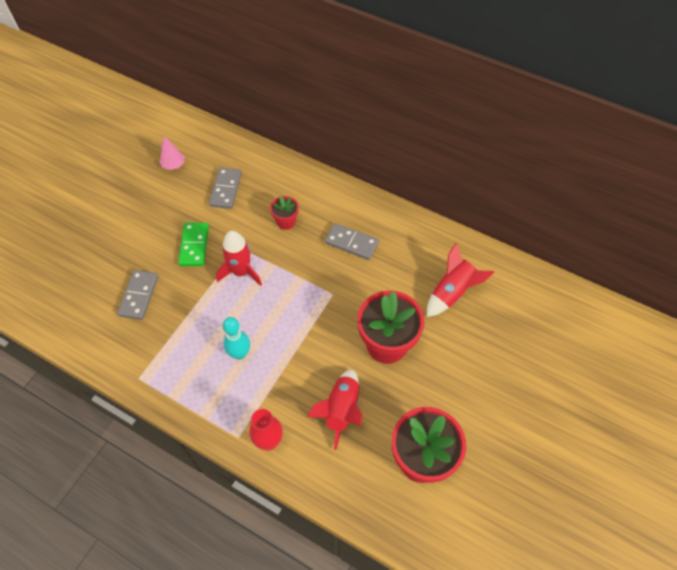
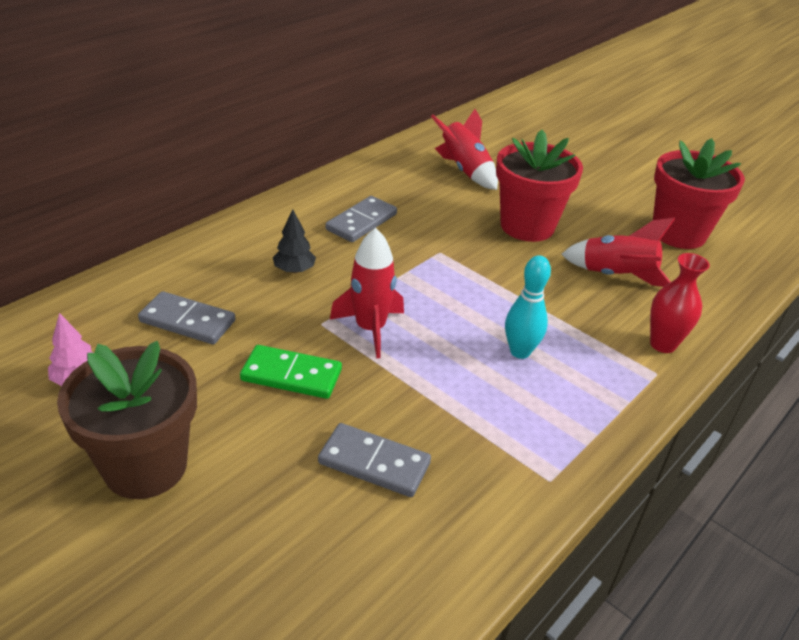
camera: 80 degrees left, 20 degrees down
(125, 209) = (145, 466): none -> brown flower pot
(286, 222) = (294, 270): red flower pot -> black tree

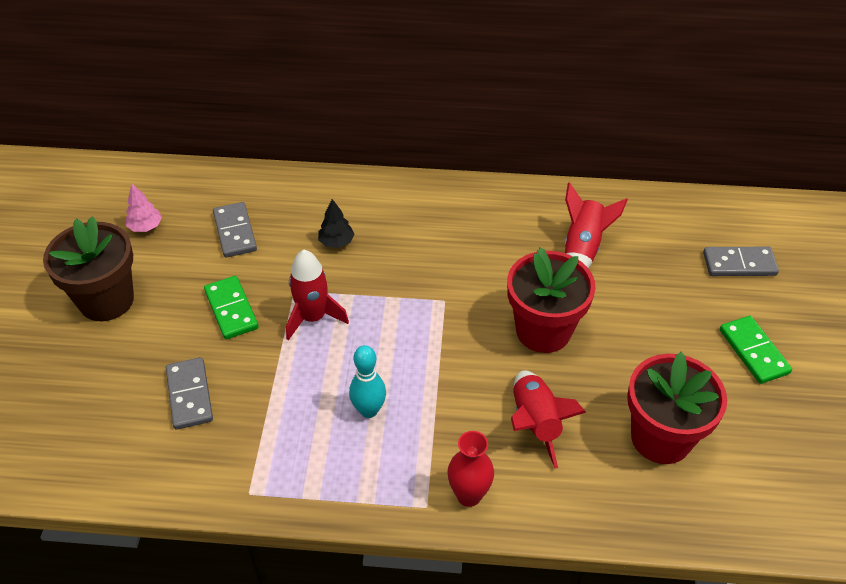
camera: 55 degrees right, 10 degrees up
(361, 222) = (432, 237): grey domino -> grey domino (739, 264)
(634, 165) = (753, 351): none -> green domino

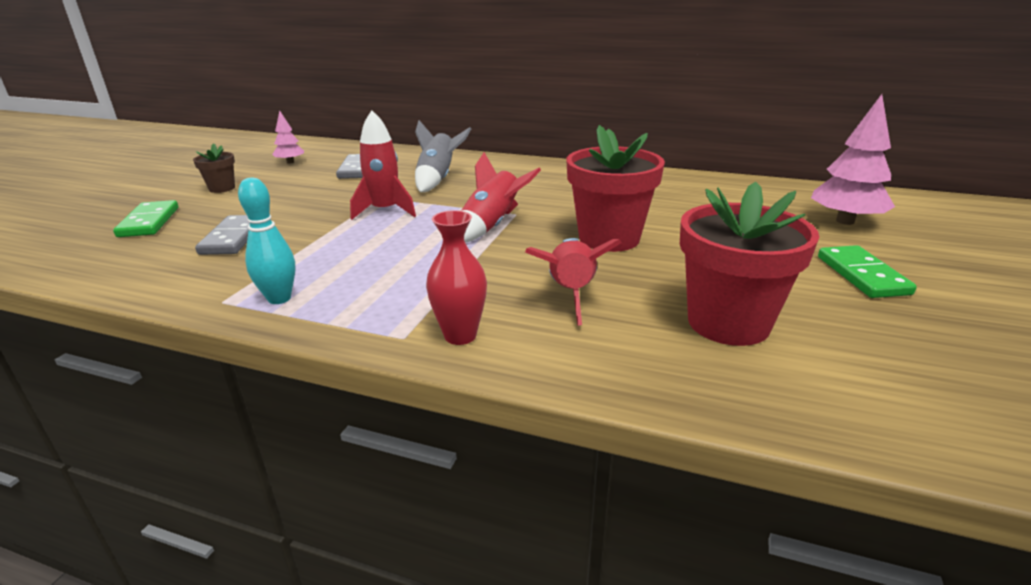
camera: 15 degrees right, 20 degrees down
(106, 300) = (222, 188): brown flower pot -> brown flower pot, size x0.50
(231, 309) = (317, 201): green domino -> green domino (149, 222)
(336, 242) = (438, 179): black tree -> grey rocket
(369, 410) = (393, 265): turquoise bowling pin -> turquoise bowling pin (279, 298)
(583, 248) = (670, 200): red rocket -> red rocket (492, 226)
(739, 264) = (845, 221): grey domino -> pink tree

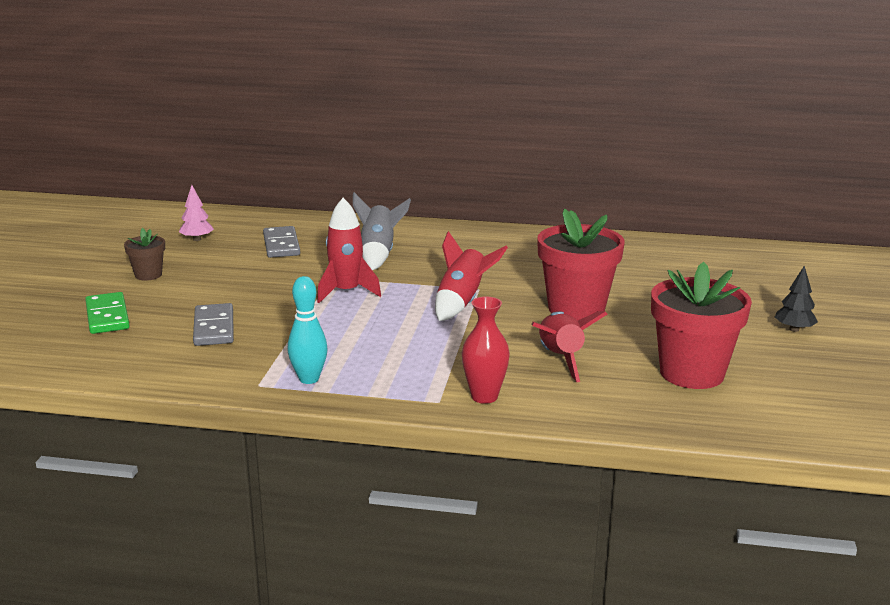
camera: 10 degrees left, 5 degrees down
(845, 221) = (782, 281): pink tree -> none
(862, 275) = (794, 329): green domino -> black tree

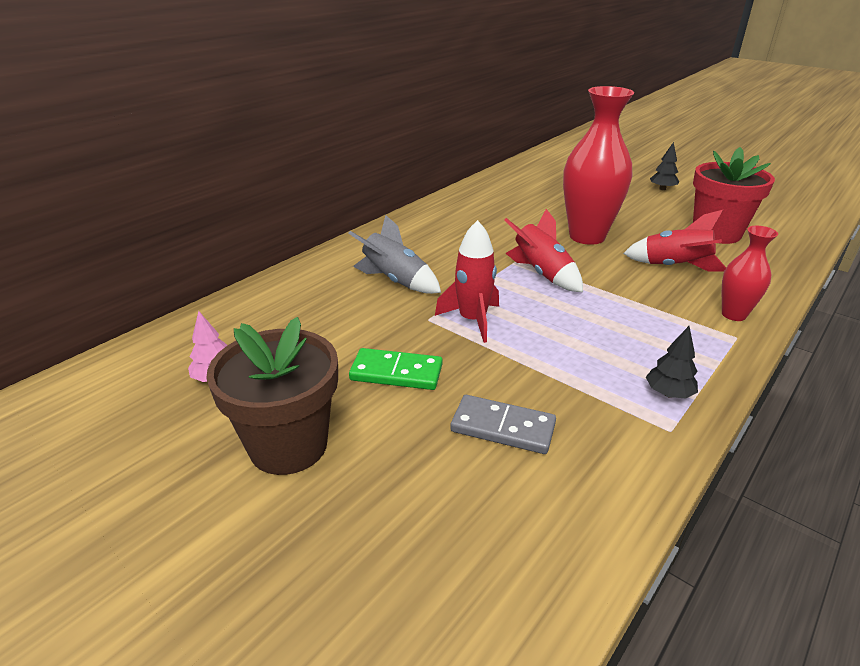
camera: 60 degrees left, 10 degrees up
(107, 316) = (397, 517): green domino -> green domino (396, 373)
(148, 275) = (288, 445): brown flower pot -> brown flower pot, size x2.00
(281, 245) = (308, 325): grey domino -> none
(309, 379) = (668, 393): turquoise bowling pin -> black tree
(576, 309) = (587, 236): red flower pot -> red vase

